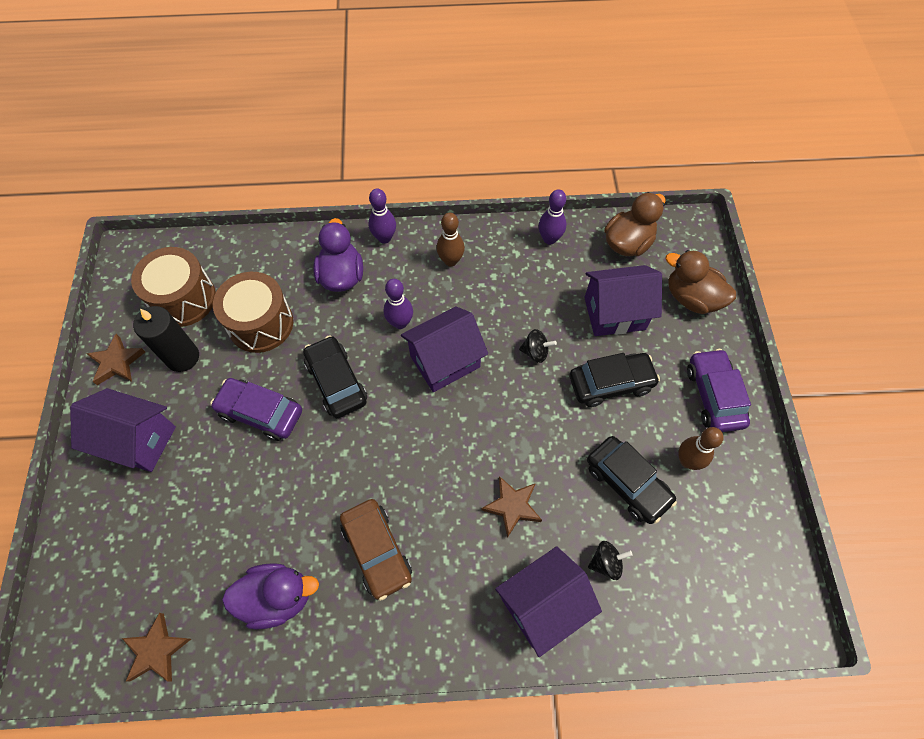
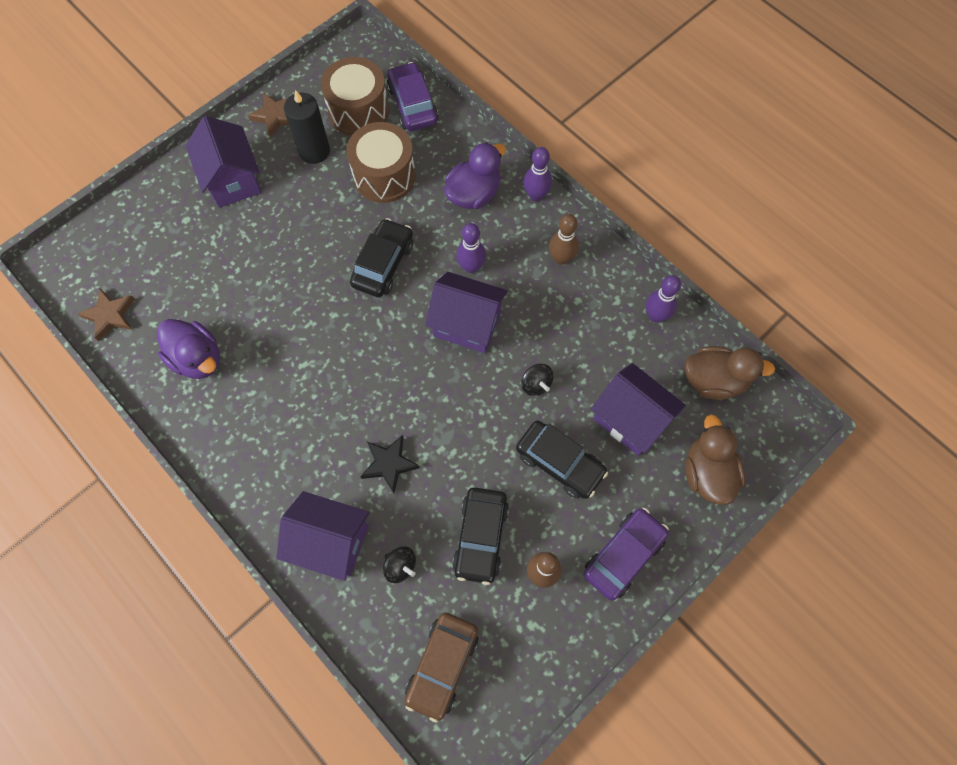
camera: 50 degrees right, 5 degrees up
(260, 413) = (316, 236): purple car -> purple car (412, 105)
(377, 551) = (279, 396): brown car -> brown car (442, 665)
(512, 506) = (389, 464): brown star -> black star

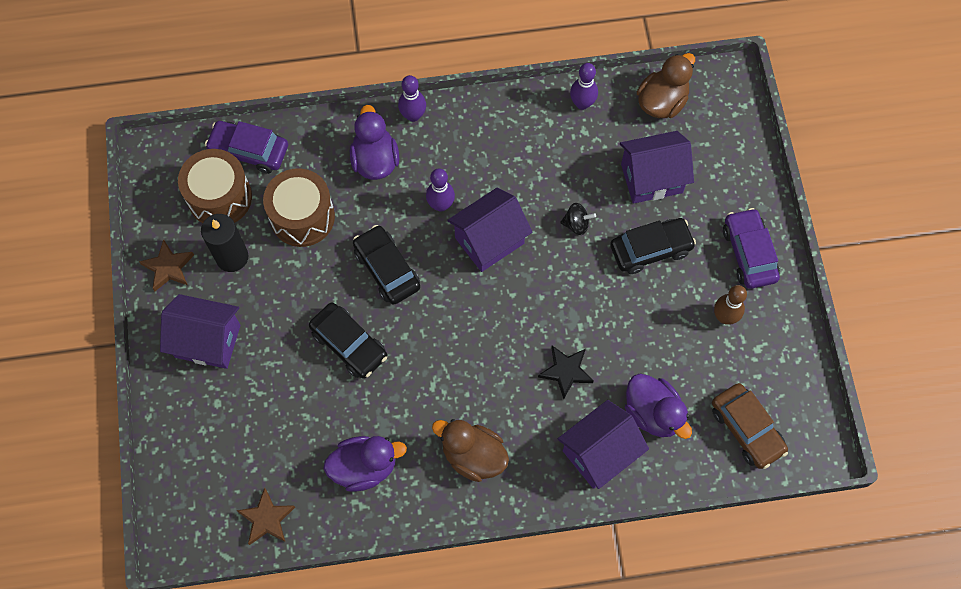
camera: 55 degrees left, 0 degrees up
(400, 566) = (653, 413): black spinning top -> purple duck
(481, 537) = (669, 342): black car -> black car (349, 344)
(561, 258) = (483, 135): brown bowling pin -> none
(707, 473) = (727, 156): brown duck -> brown duck (473, 456)

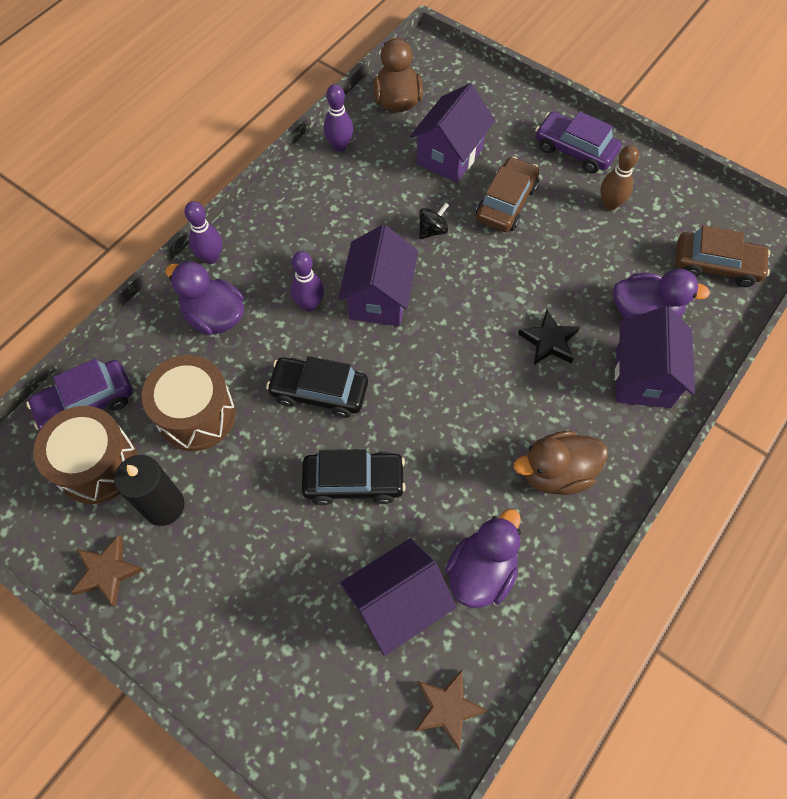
camera: 45 degrees left, 5 degrees down
(207, 341) = (218, 602): purple house -> purple house (397, 604)
(650, 249) = (506, 203): black car -> brown car

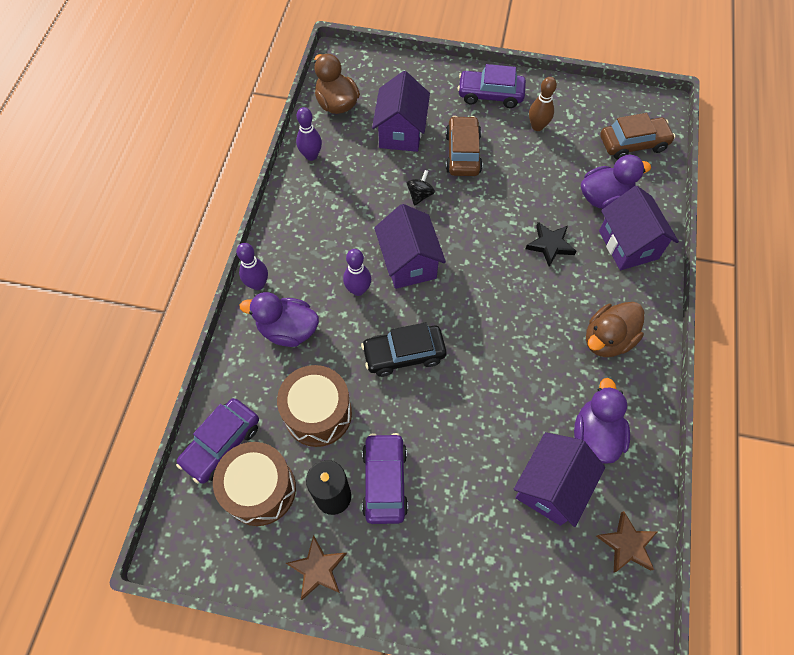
camera: 25 degrees left, 0 degrees up
(224, 514) = (384, 481): none -> purple car
(354, 481) = (468, 411): black car -> none

